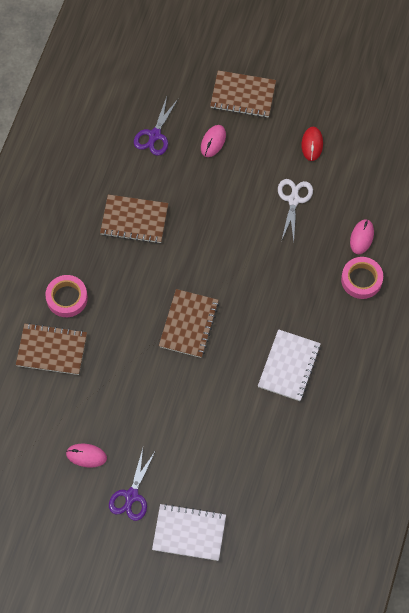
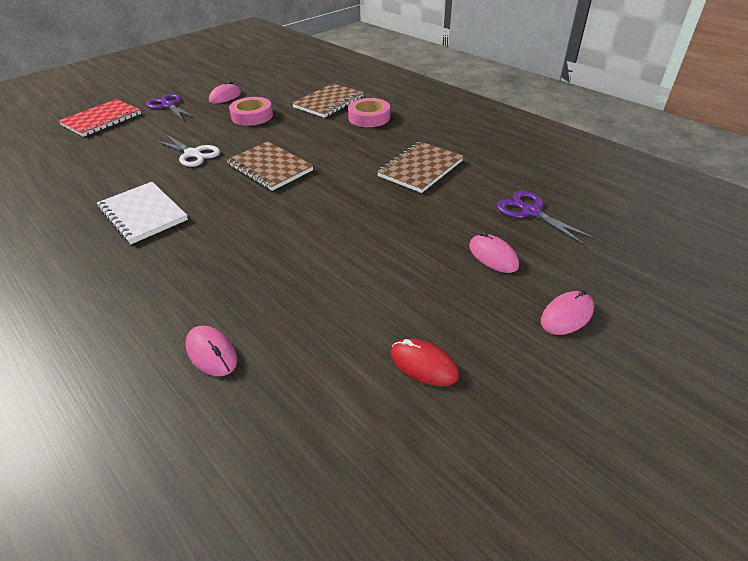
camera: 120 degrees right, 25 degrees down
(189, 533) = (102, 120): white notebook -> red notebook
(243, 95) = (566, 315): brown notebook -> pink mouse
(293, 200) = (341, 300): white scissors -> white scissors (192, 154)
(361, 280) = (154, 321): pink tape -> pink tape (252, 116)

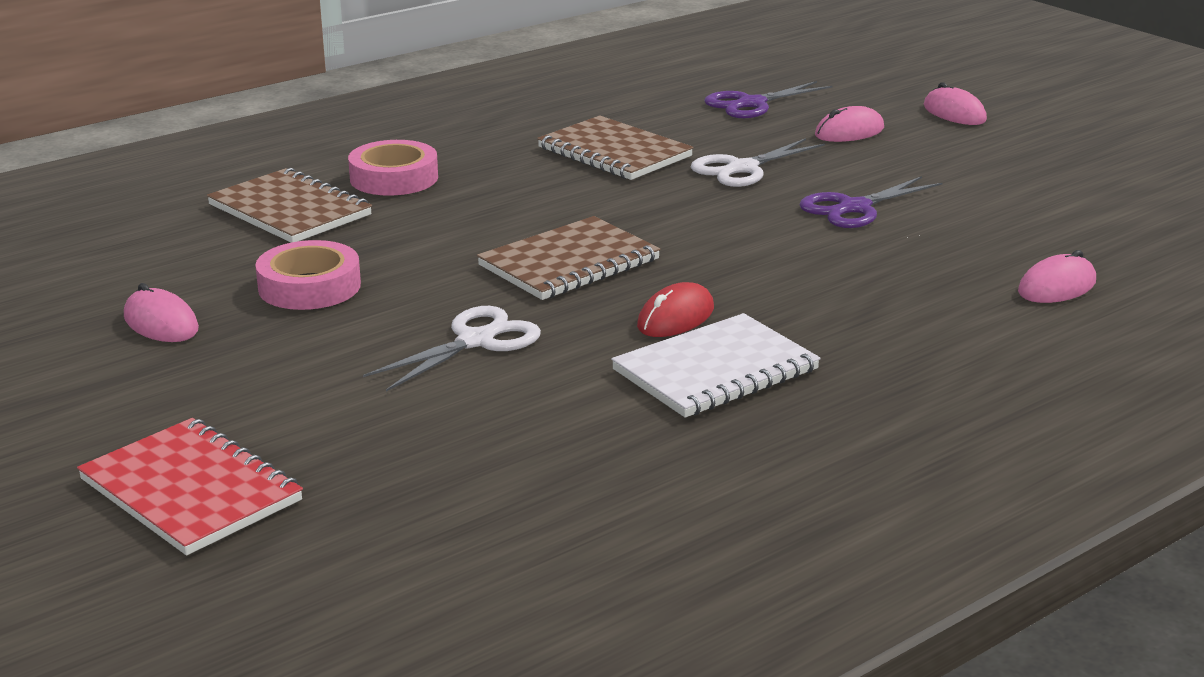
camera: 85 degrees left, 15 degrees down
(168, 106) = (161, 397): purple scissors -> purple scissors (854, 208)
(407, 212) = (742, 168): none -> white scissors
(423, 365) = (1044, 179): red mouse -> red mouse (675, 317)

